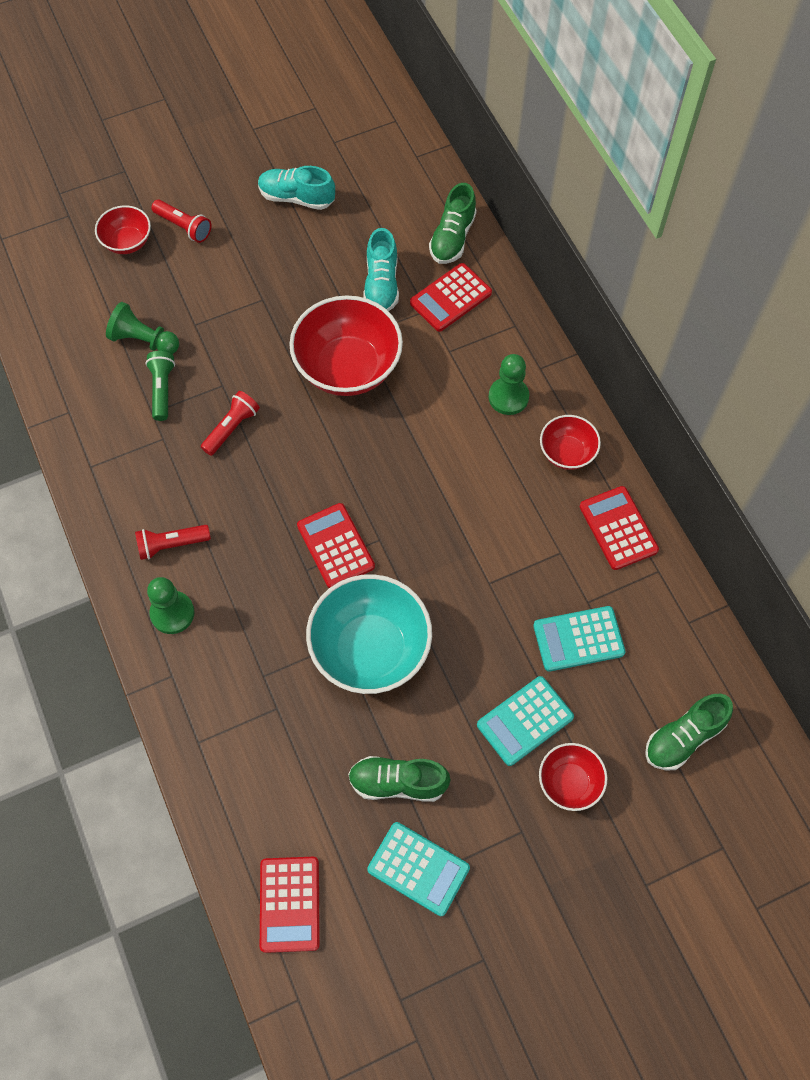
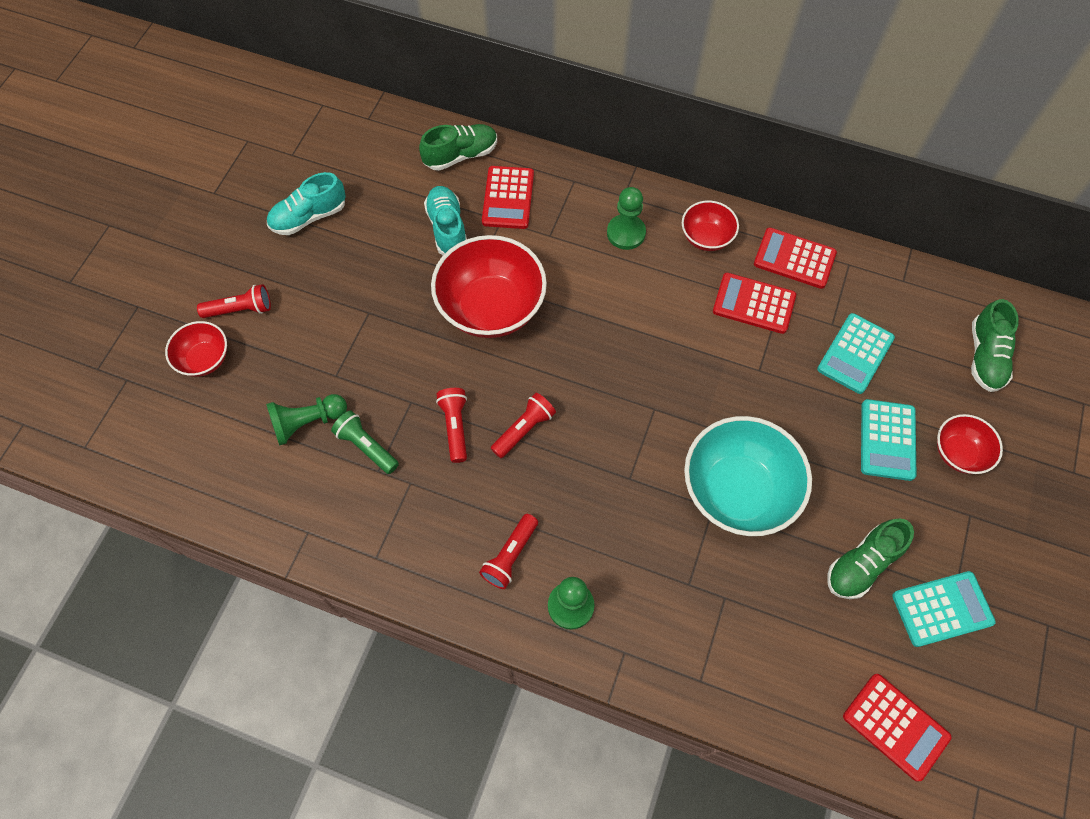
camera: 45 degrees left, 0 degrees up
(274, 471) = (524, 429): none -> red flashlight
(335, 546) = (630, 442): red calculator -> red calculator (754, 304)
(381, 285) = (447, 229): turquoise shoe -> turquoise shoe turned 150 degrees counterclockwise
(452, 238) = (461, 155): green shoe -> green shoe turned 90 degrees counterclockwise

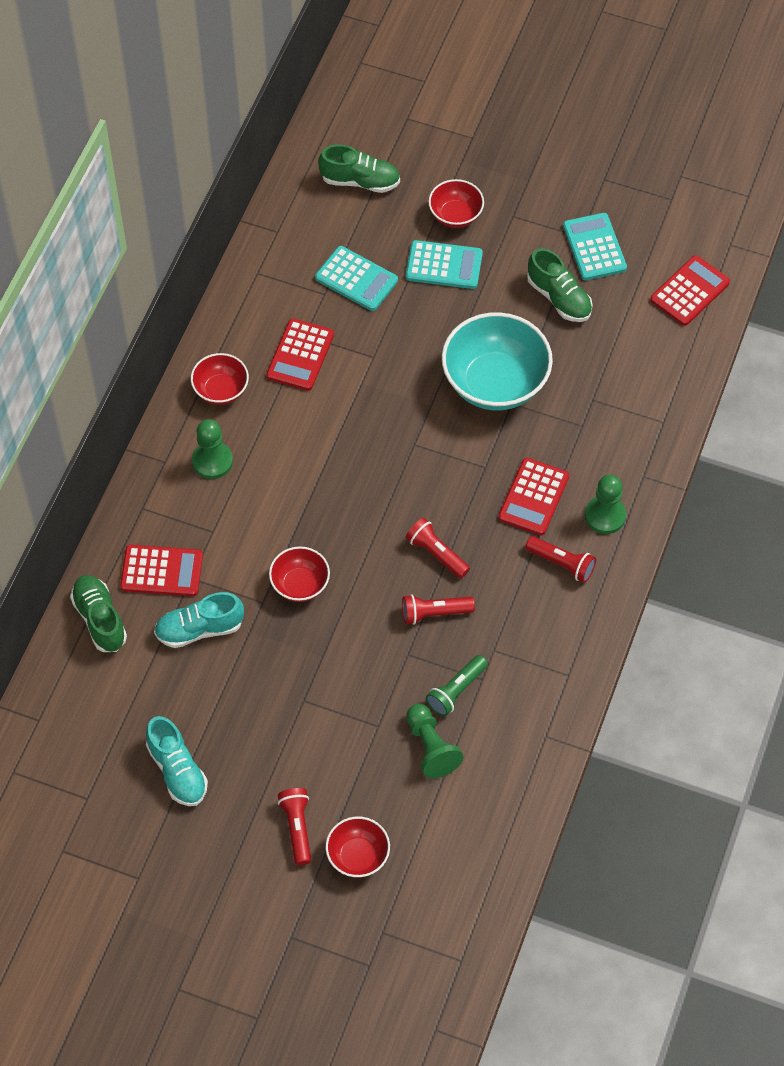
camera: 90 degrees left, 5 degrees down
(491, 308) = (300, 585): red bowl -> red bowl, size x0.53
(794, 259) = (249, 317): red calculator -> red calculator (533, 497)

